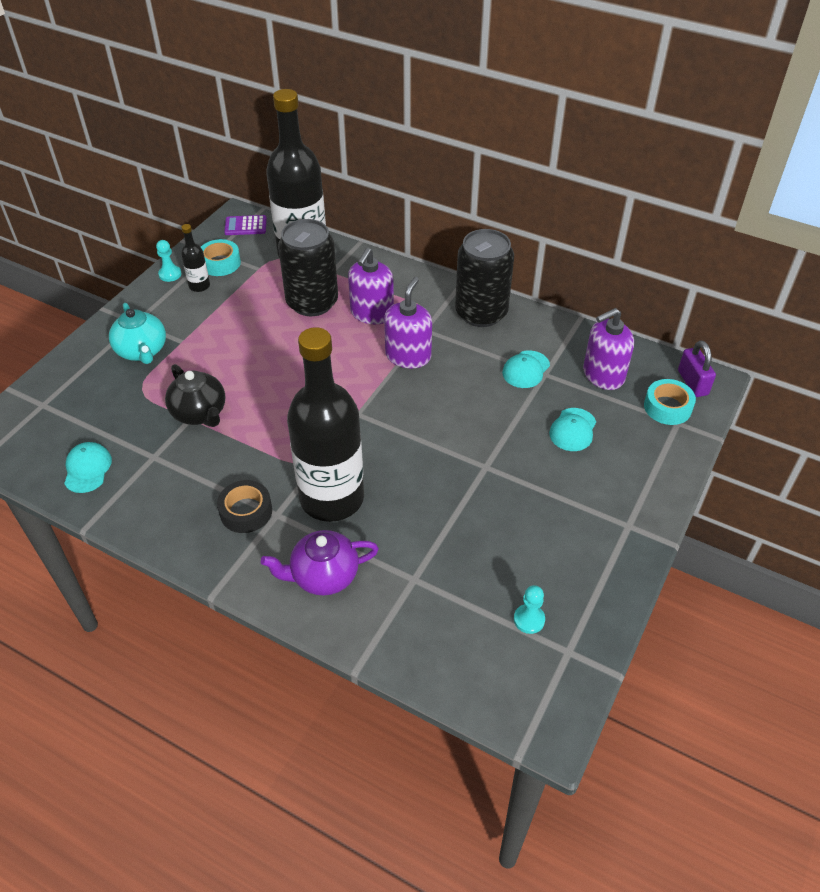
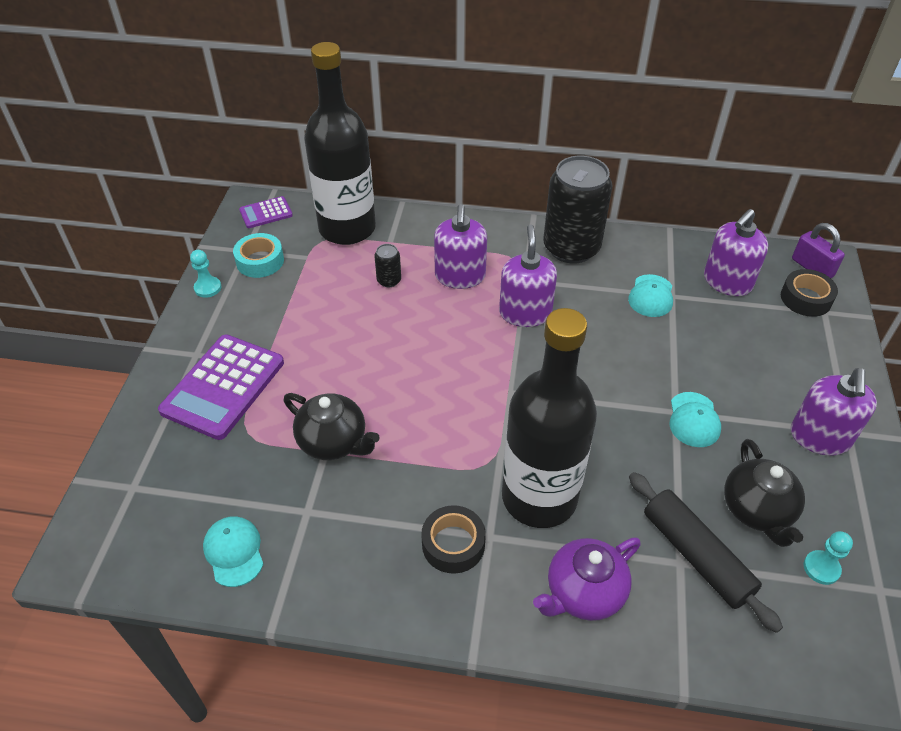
camera: 20 degrees left, 0 degrees up
(142, 351) = (223, 387): turquoise teapot -> purple calculator
(199, 286) = (250, 293): black bottle -> none
(312, 302) = (389, 280): black can -> black can, size x0.41
(430, 578) = (696, 556): none -> black rolling pin
(504, 561) = (757, 510): none -> black teapot
(573, 430) = (734, 347): turquoise cap -> turquoise cap (694, 420)
(599, 522) = (820, 437): none -> purple soap dispenser
(667, 407) = (806, 298): turquoise tape -> black tape

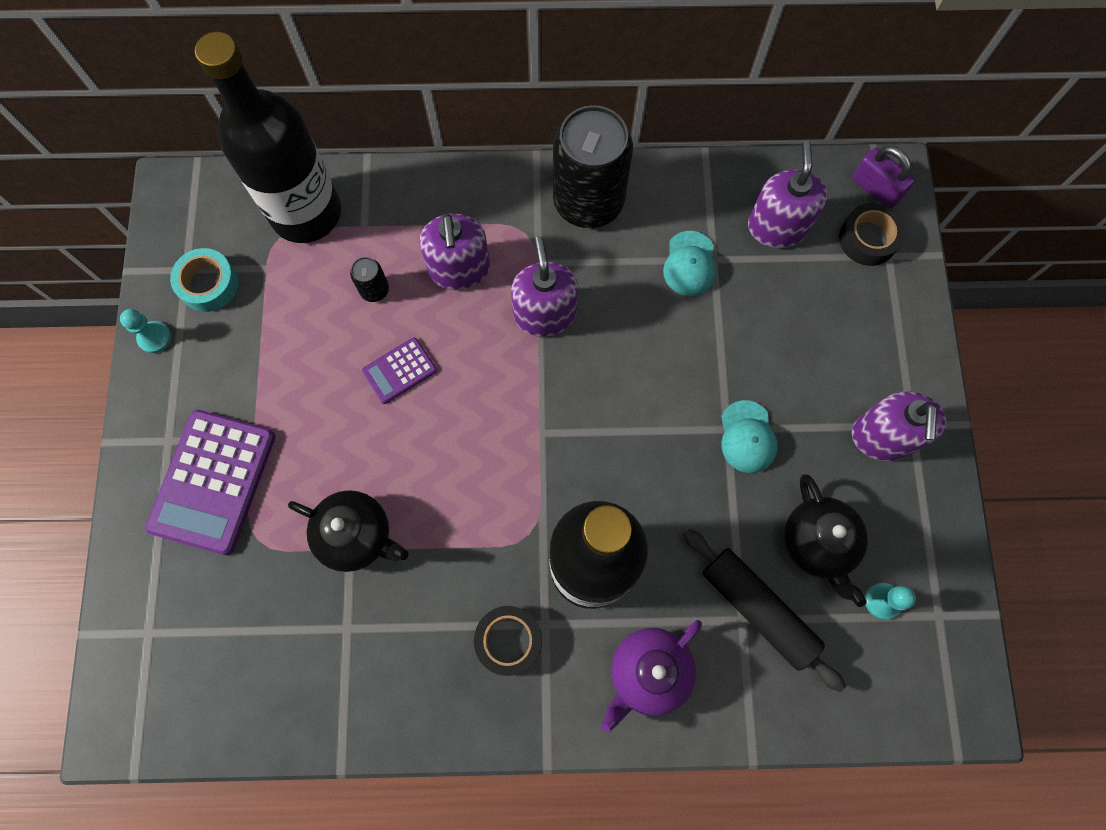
camera: 10 degrees left, 25 degrees up
(234, 552) = (281, 691): turquoise cap -> none
(266, 213) = (196, 202): purple calculator -> purple calculator (399, 371)
(727, 282) = (777, 227): purple soap dispenser -> purple soap dispenser turned 150 degrees clockwise

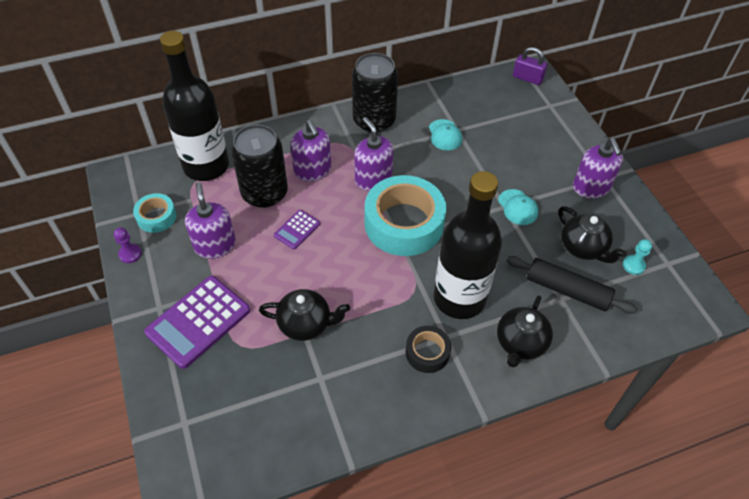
camera: 20 degrees left, 20 degrees down
(154, 338) = (130, 254): turquoise pawn -> purple pawn
(213, 482) = (198, 321): purple calculator -> purple calculator turned 45 degrees clockwise
(374, 290) = (264, 193): black can -> black can, size x2.44
(560, 410) = (404, 223): none -> turquoise tape
(648, 672) = (520, 343): purple teapot -> black teapot
(777, 227) = (484, 107): purple soap dispenser -> purple soap dispenser (215, 245)
(868, 239) = (535, 101): black tape -> none

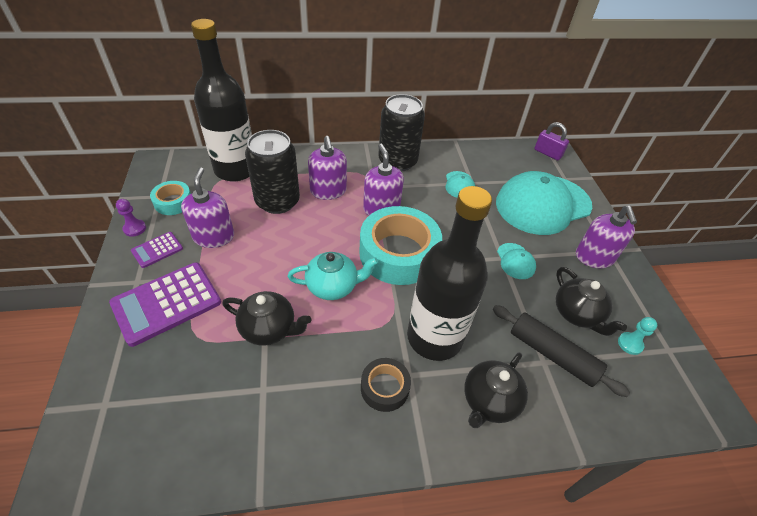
camera: 10 degrees right, 5 degrees down
(297, 230) = (295, 238): purple calculator -> purple calculator (157, 250)
(351, 270) = (333, 286): none -> turquoise teapot
(533, 140) = (542, 204): none -> turquoise cap

